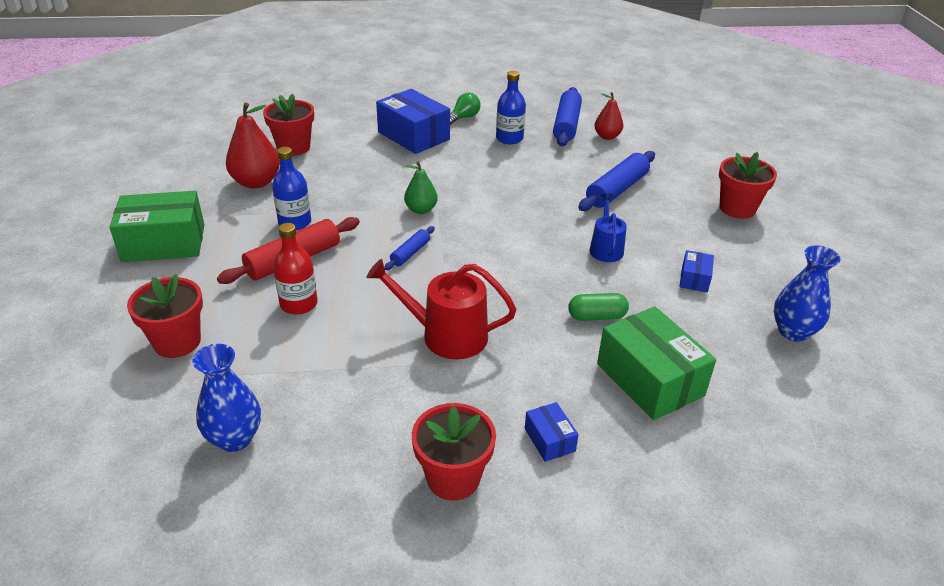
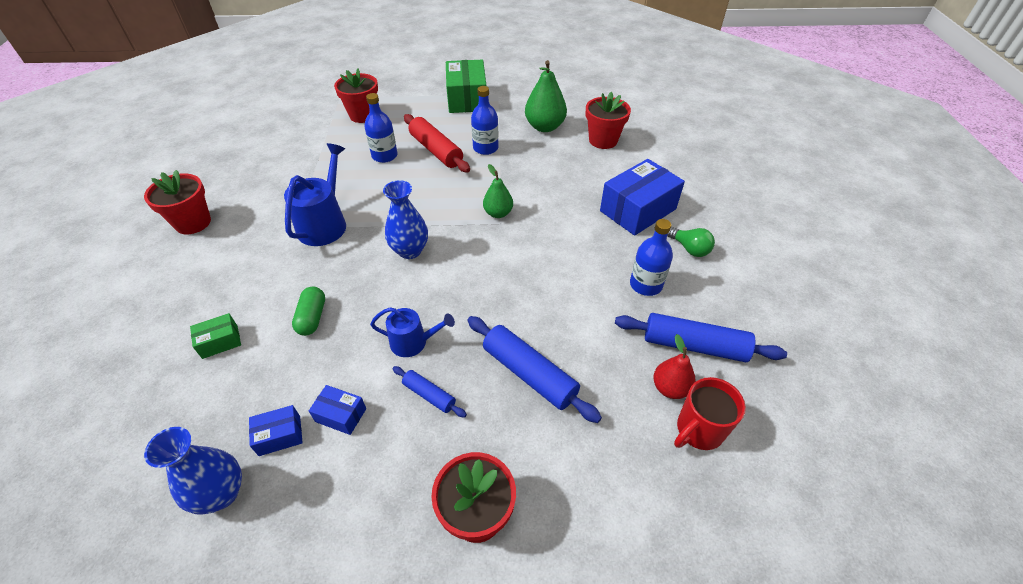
camera: 95 degrees right, 10 degrees up
(235, 438) = (273, 142): blue vase -> blue vase (410, 250)
(256, 182) = (544, 127): red pear -> green pear
(298, 304) = (384, 156): red bottle -> blue bottle
(410, 253) = (433, 206): blue rolling pin -> blue rolling pin (429, 395)
(446, 335) = (325, 224): red watering can -> blue watering can
(549, 440) = (195, 270): blue box -> blue box (280, 435)
(636, 130) = (698, 430): none -> red mug
(649, 379) = (220, 342): green box -> green box, size x0.48

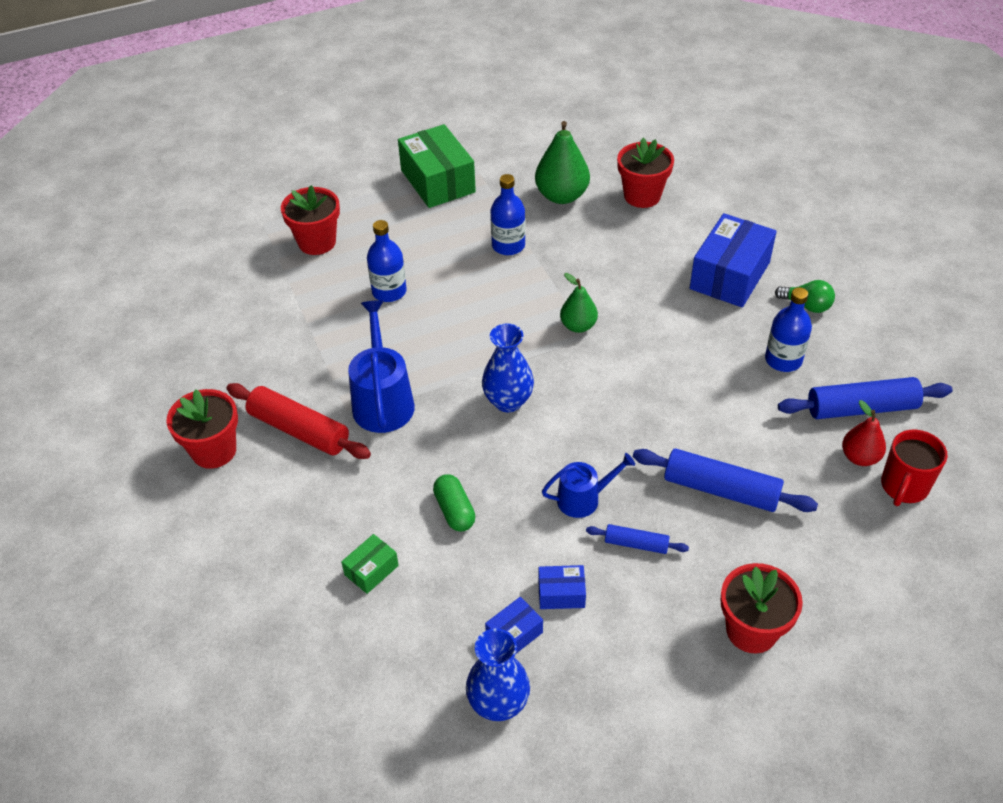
camera: 20 degrees left, 0 degrees up
(436, 150) = (449, 266): red rolling pin -> red rolling pin (299, 430)

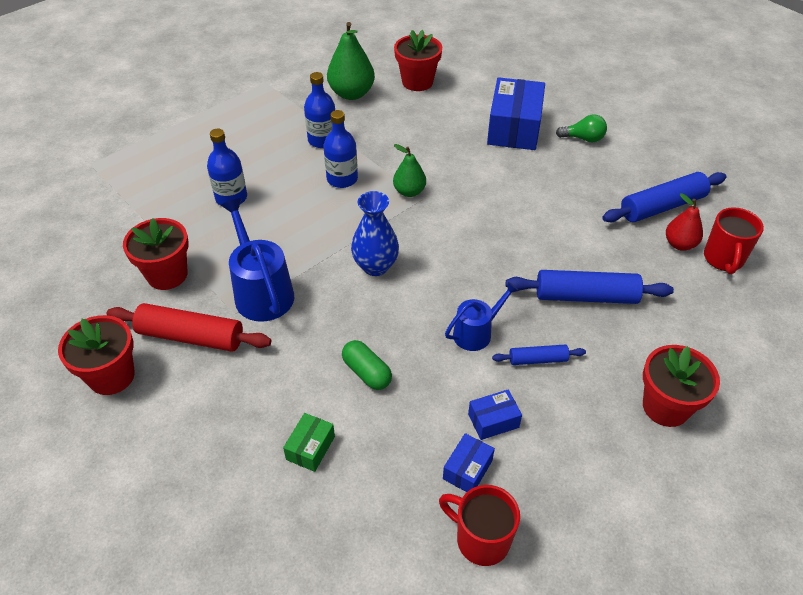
camera: 20 degrees left, 0 degrees up
(317, 242) = (148, 170): red flower pot -> red flower pot (167, 275)
(438, 181) = (240, 101): green box -> none
(498, 703) = (481, 539): blue vase -> red mug
(783, 360) = (585, 183): blue bottle -> blue bottle (342, 179)

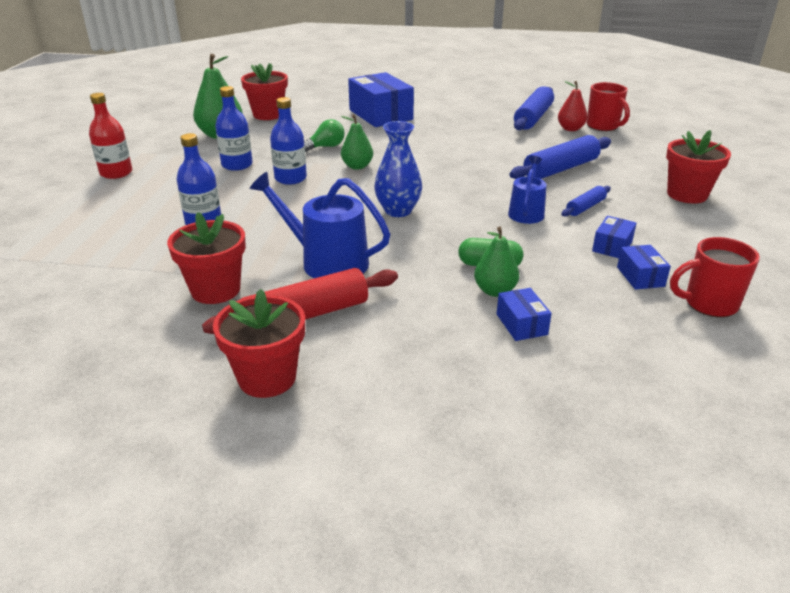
camera: 40 degrees left, 15 degrees down
(234, 106) = (116, 173): none -> red bottle
(310, 448) = (521, 324): green box -> blue box
(335, 402) = (495, 291): none -> green pear
(583, 138) = (435, 106): green light bulb -> green light bulb (326, 147)

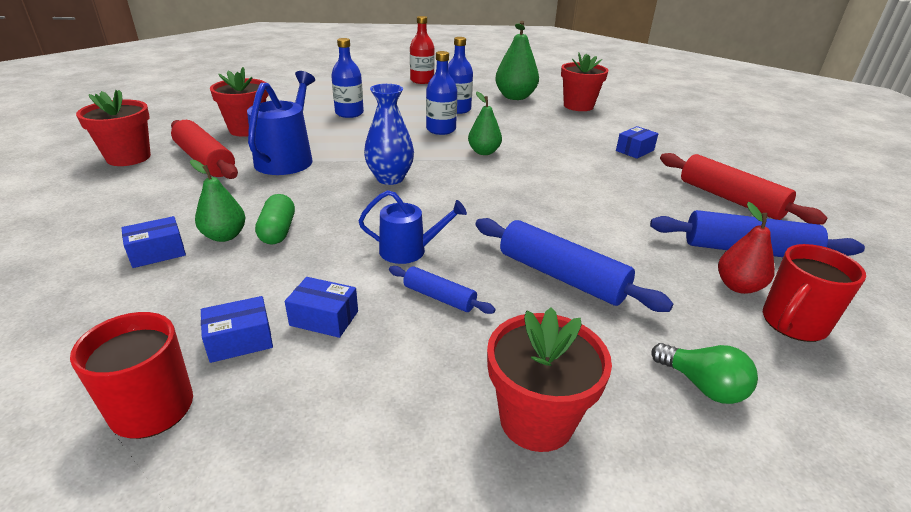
camera: 75 degrees right, 0 degrees up
(326, 147) = (521, 135): green light bulb -> green light bulb (702, 386)
(380, 115) = (635, 150): blue box -> blue box, size x0.48
(469, 106) = (730, 199): none -> red rolling pin

